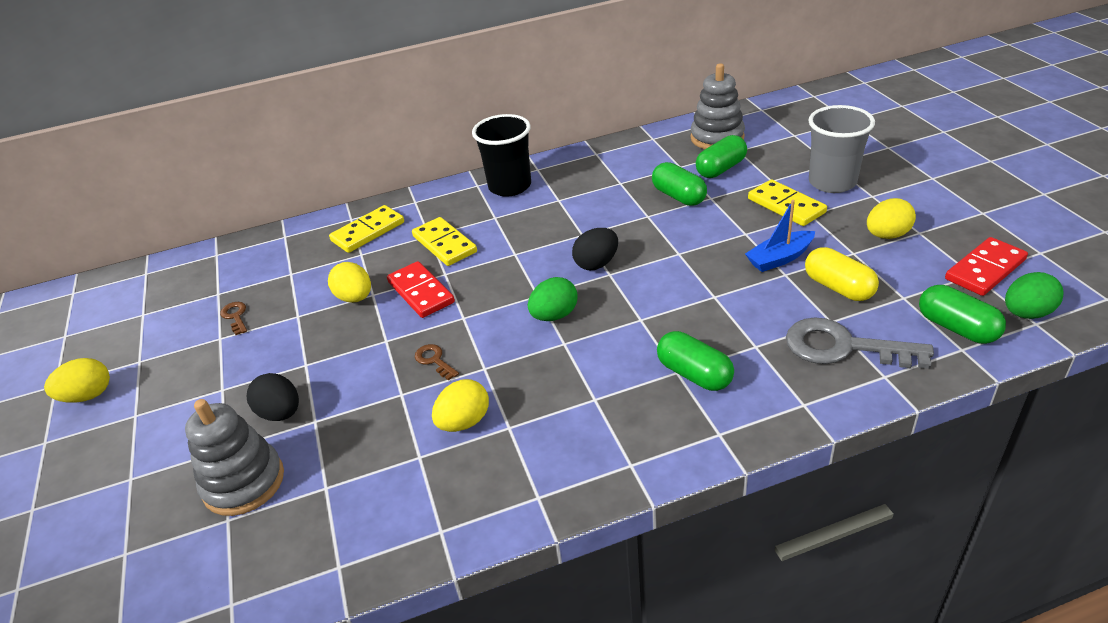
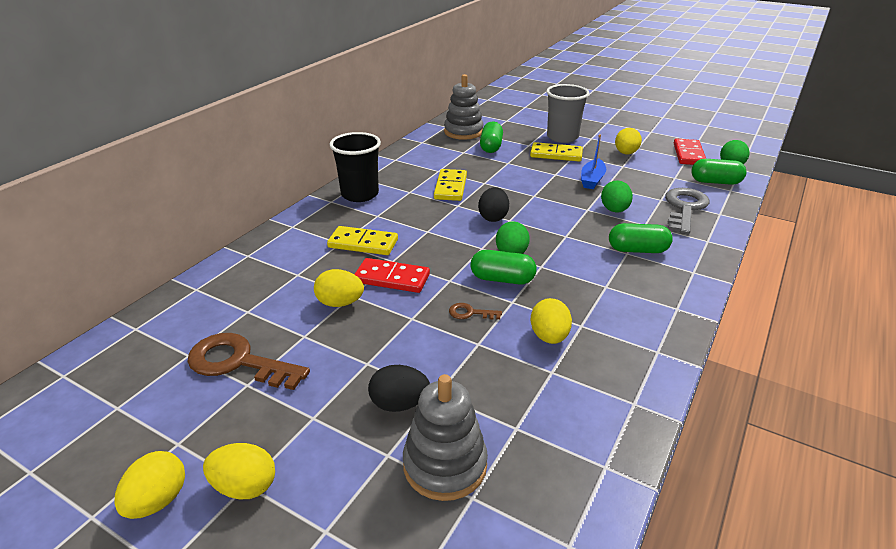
camera: 45 degrees left, 5 degrees down
(132, 416) = (245, 487): none -> yellow egg
(235, 316) = (239, 362): brown key -> brown key, size x2.20
(368, 232) = (280, 258): yellow domino -> yellow domino (450, 187)
(678, 196) = (488, 167): green capsule -> green capsule (502, 279)
(745, 311) = (614, 210): none -> green egg
(838, 287) = (640, 183): yellow capsule -> none
(844, 347) = (684, 208): grey key -> grey key turned 135 degrees clockwise

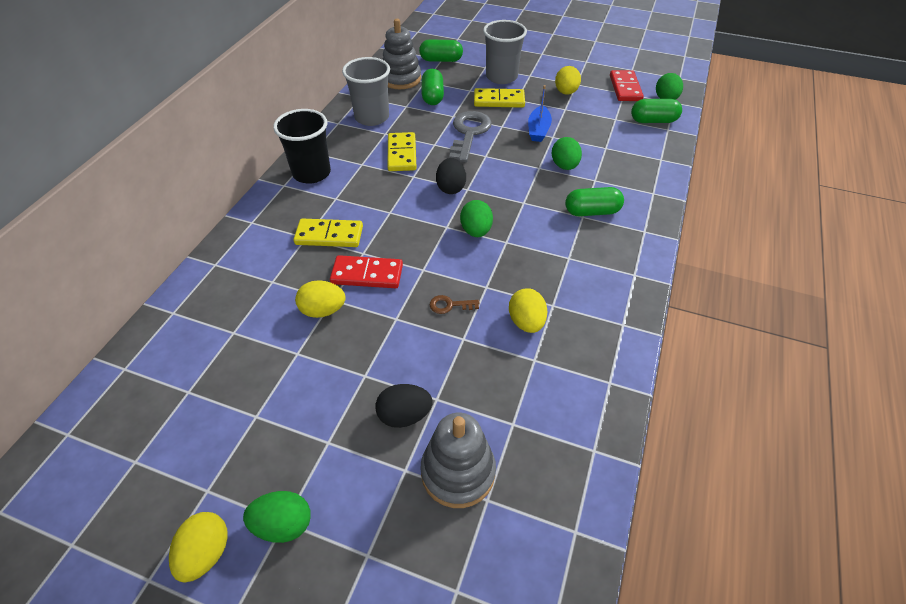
camera: 10 degrees left, 15 degrees up
(239, 362) = (241, 393): brown key -> none
(245, 487) = (283, 524): yellow egg -> green egg
(428, 158) = (372, 117): none -> grey cup
(502, 279) = (472, 262): green capsule -> green capsule (441, 60)
(684, 208) = (628, 156): grey key -> grey key (469, 133)

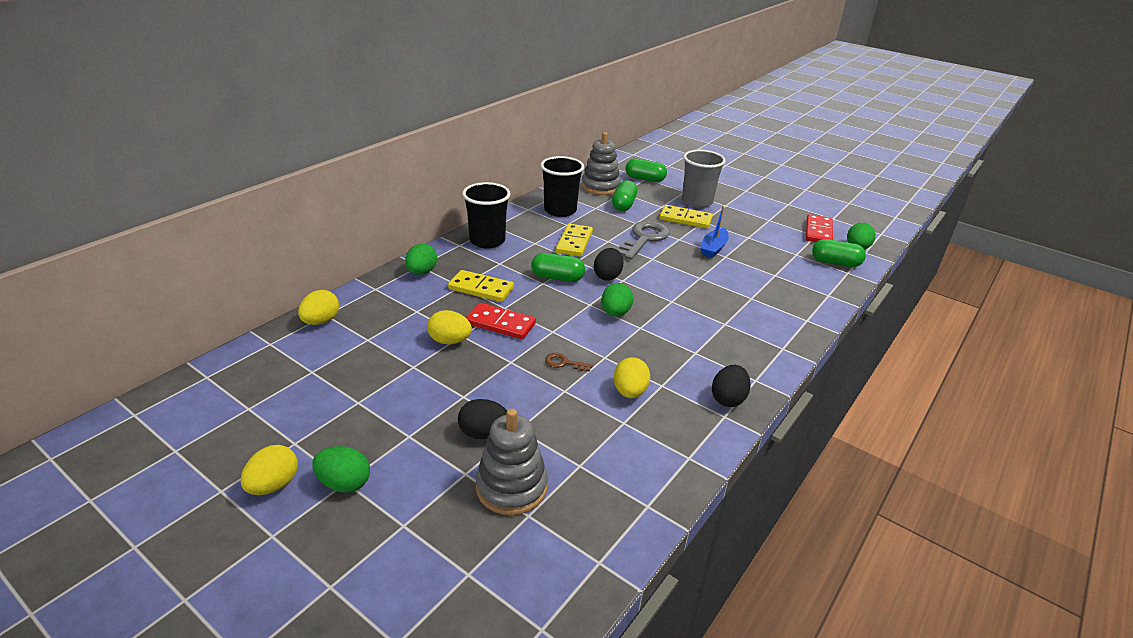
camera: 15 degrees right, 15 degrees down
(372, 117) = (560, 210): grey cup -> black cup
(564, 166) = (726, 281): green egg -> green egg (421, 272)
(566, 92) = (755, 224): yellow egg -> yellow egg (321, 321)
(592, 212) = (736, 322): green capsule -> green capsule (557, 278)
(619, 304) = (728, 399): none -> black egg

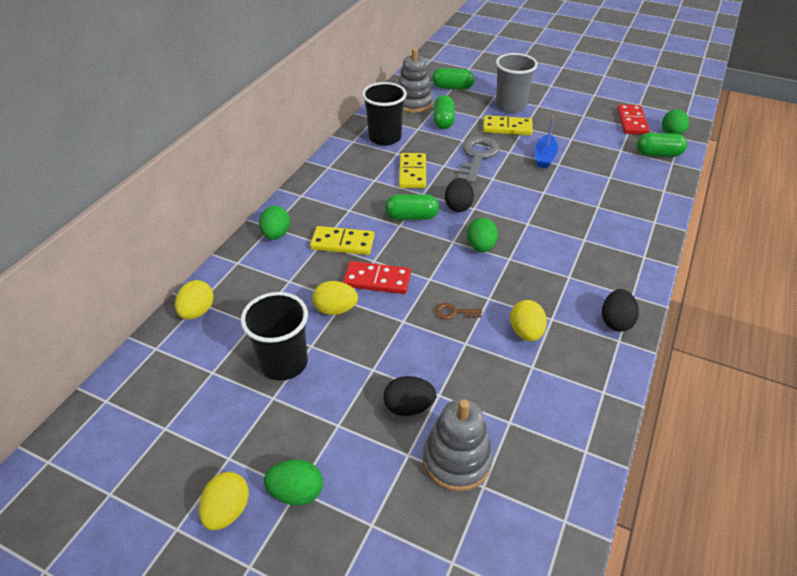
camera: 10 degrees left, 10 degrees up
(487, 241) = (327, 186): black cup -> black cup (284, 363)

